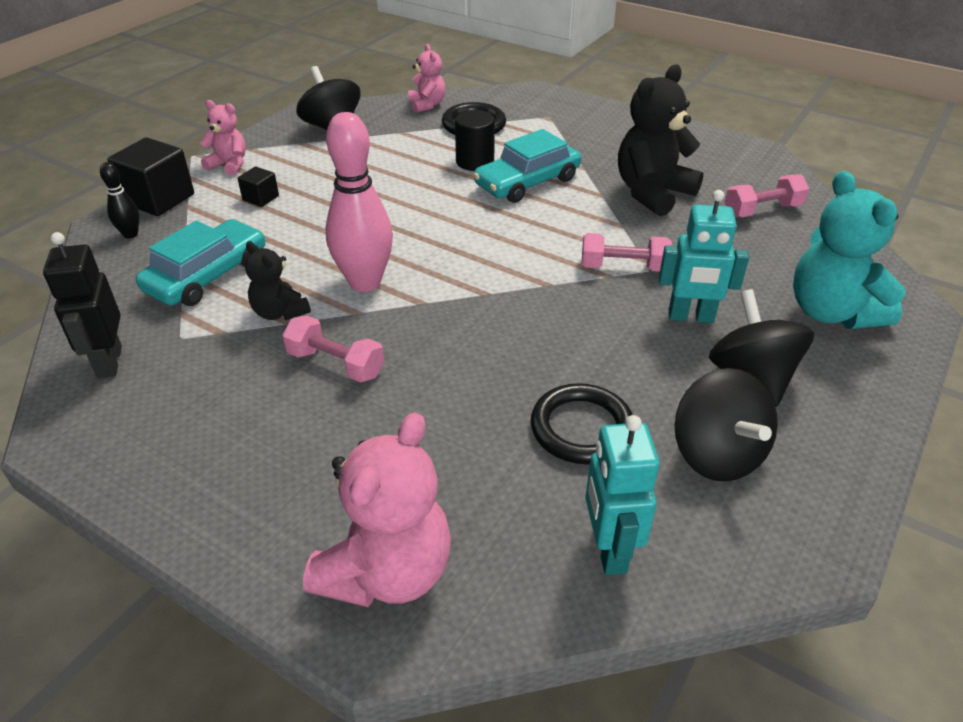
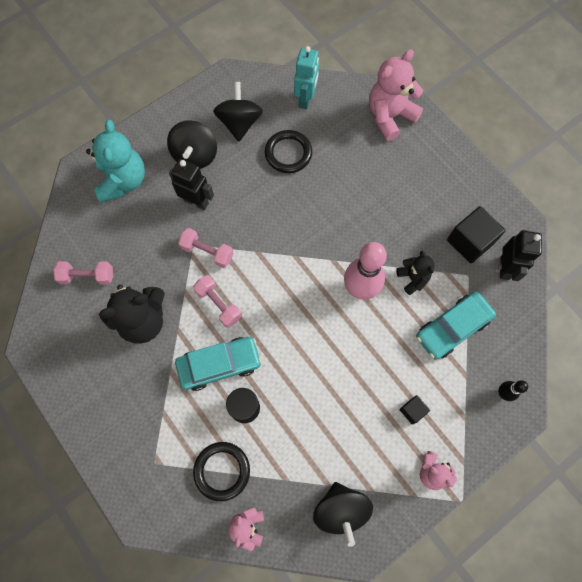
camera: 160 degrees left, 30 degrees up
(159, 199) = (486, 436): black cube -> black cube (470, 242)
(335, 364) = (389, 228): pink dumbbell -> pink dumbbell (218, 304)
(691, 317) = (196, 201): turquoise robot -> black robot

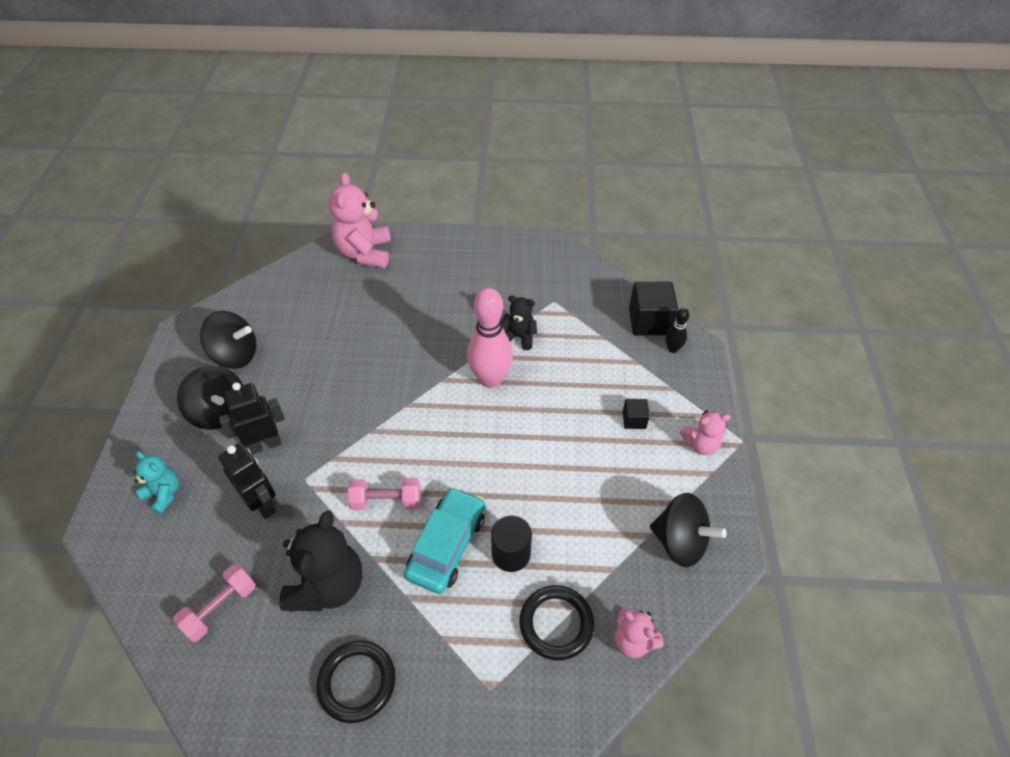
camera: 50 degrees left, 20 degrees down
(123, 181) = (164, 494): turquoise teddy bear -> turquoise teddy bear, size x0.56
(207, 252) = (324, 472): pink dumbbell -> none
(239, 123) = (235, 355): black spinning top -> black spinning top turned 150 degrees clockwise
(288, 153) = (309, 341): black ring -> black ring (357, 682)
(306, 99) = (278, 294): turquoise robot -> none
(452, 328) = (587, 342): turquoise car -> none
(470, 242) = (527, 281): black cube -> black cube (649, 321)
(505, 268) = (571, 276): black robot -> black robot (263, 504)

